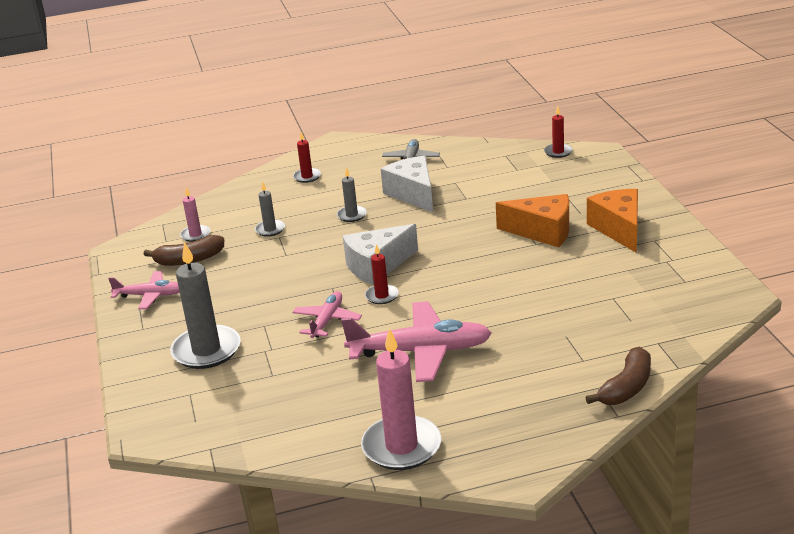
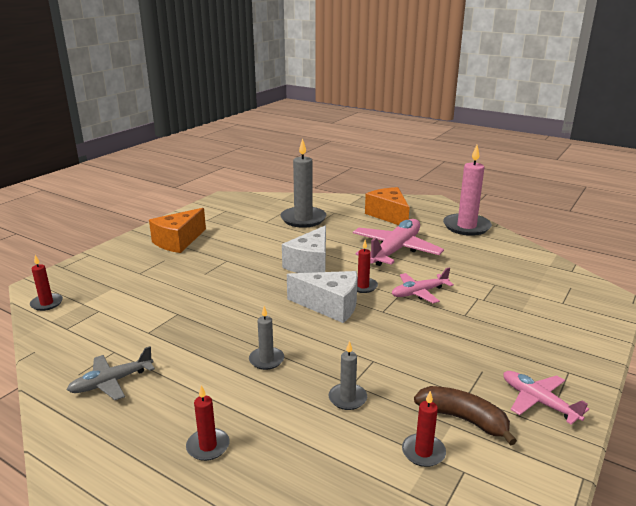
camera: 135 degrees left, 5 degrees down
(195, 235) = (423, 452): pink candle -> red candle
(206, 350) = (526, 322): grey candle -> grey candle (303, 219)
(413, 194) = (192, 344): white cheese -> white cheese (310, 264)
(420, 351) = (395, 250): pink plane -> pink plane turned 75 degrees clockwise
(543, 232) = (207, 263): orange cheese -> orange cheese (388, 215)
(626, 387) = (340, 199): brown banana -> none

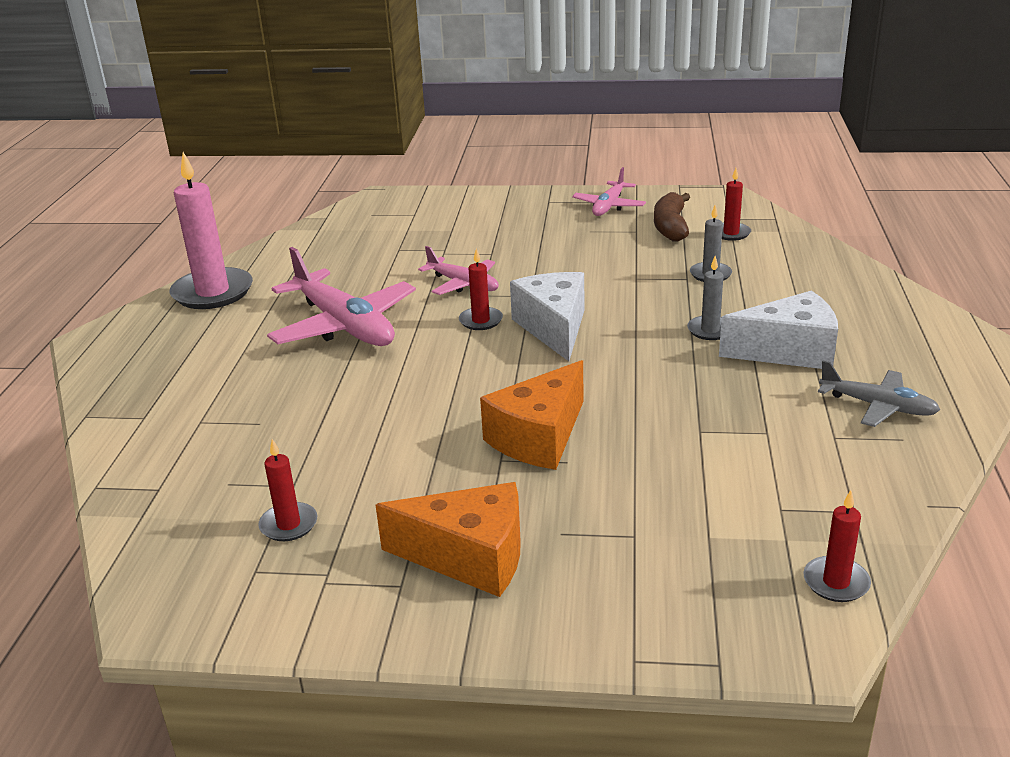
camera: 115 degrees left, 5 degrees up
(208, 446) = (861, 314): red candle -> red candle (289, 524)
(303, 219) = (256, 444): grey candle -> none
(310, 264) = (447, 377): white cheese -> white cheese (789, 351)
(388, 215) = (191, 363): orange cheese -> orange cheese (539, 437)
(395, 250) = (344, 325): pink plane -> pink plane turned 135 degrees counterclockwise

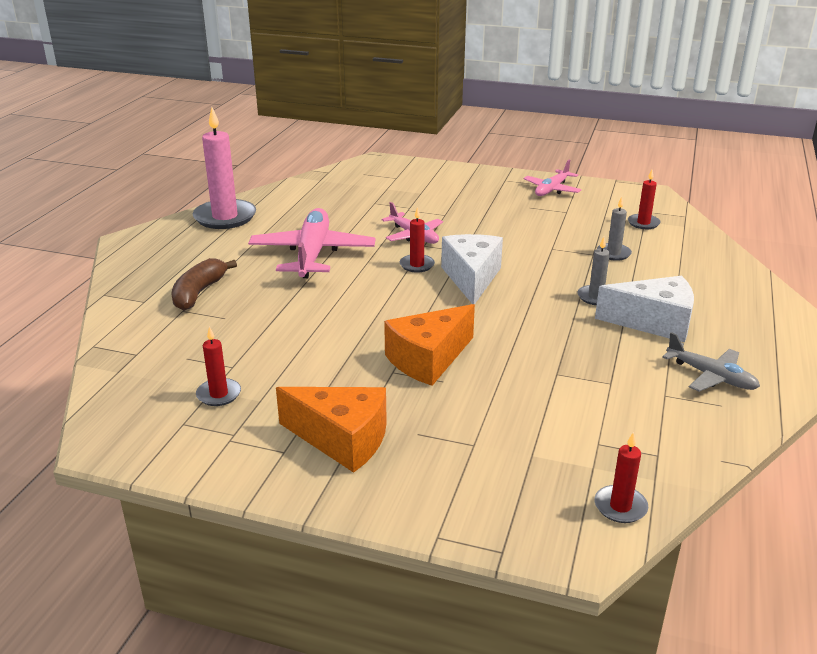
camera: 10 degrees right, 0 degrees up
(344, 325) = (312, 254): pink plane -> pink plane turned 150 degrees counterclockwise
(670, 227) = (595, 212): brown banana -> brown banana (199, 293)

